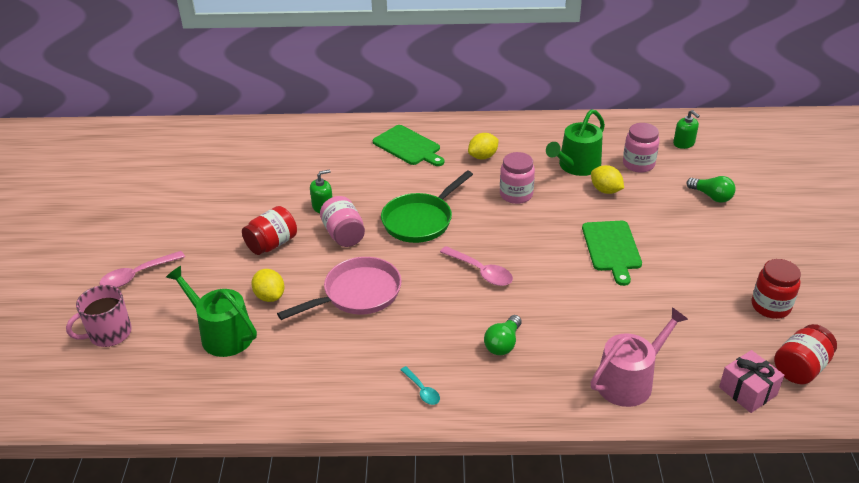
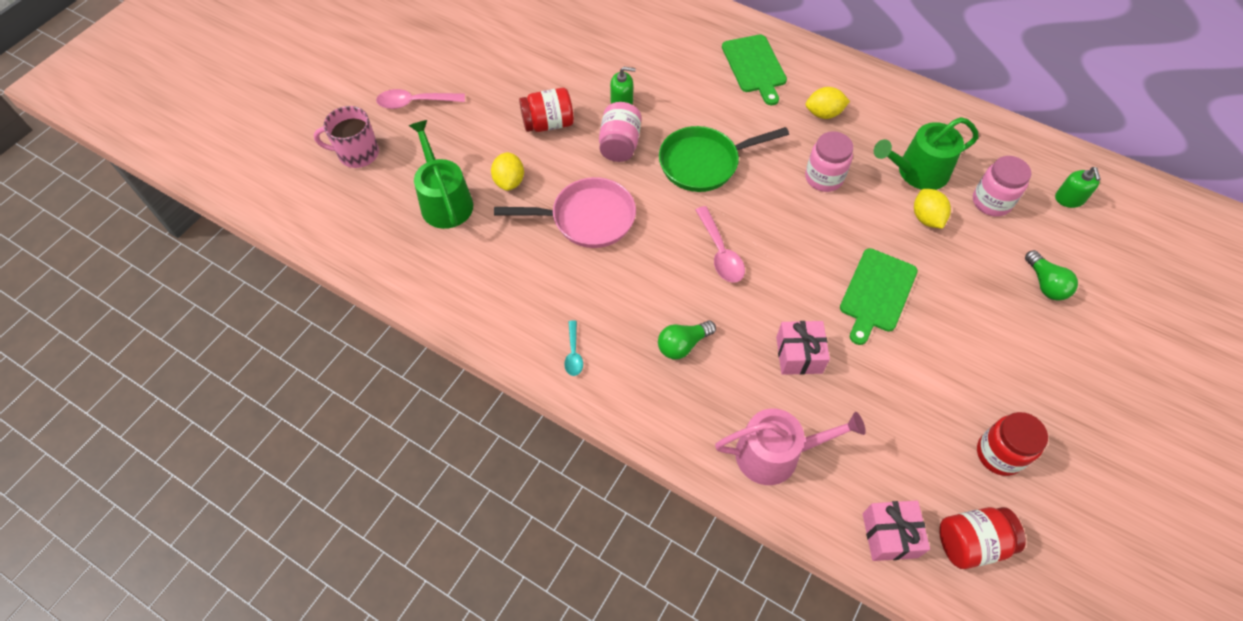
camera: 30 degrees right, 20 degrees up
(592, 310) = (799, 355): none -> pink gift

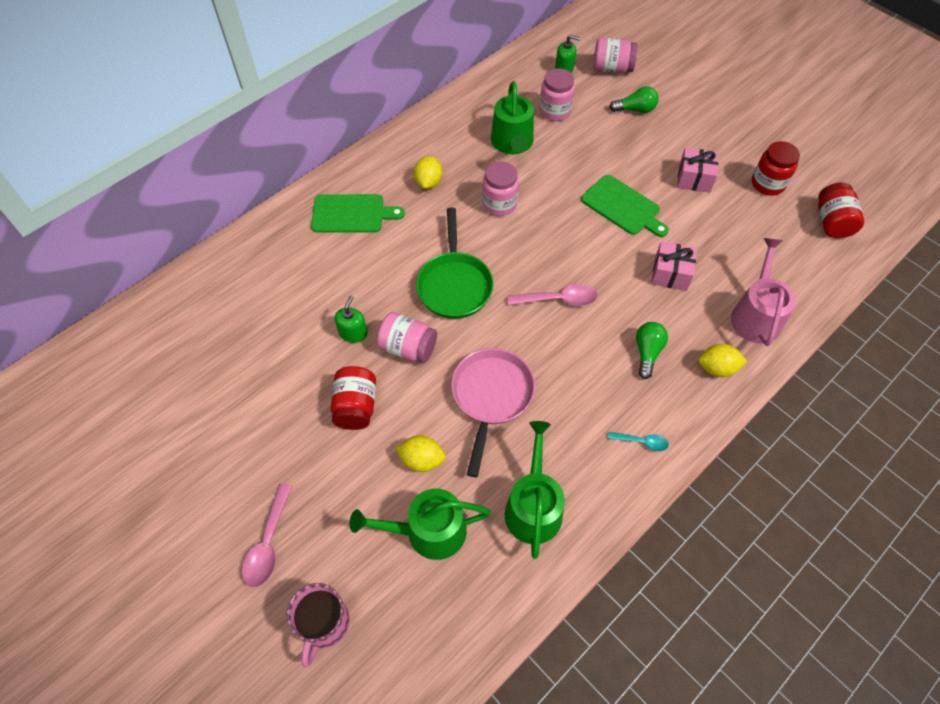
camera: 75 degrees left, 0 degrees up
(483, 273) = (533, 506): none -> green watering can
(683, 345) = (647, 352): green light bulb -> green light bulb turned 150 degrees counterclockwise
(889, 535) = (825, 265): pink gift -> pink gift (694, 178)
(926, 218) = (559, 153): yellow lemon -> yellow lemon (717, 368)
(1103, 248) = (612, 68): none -> pink jar

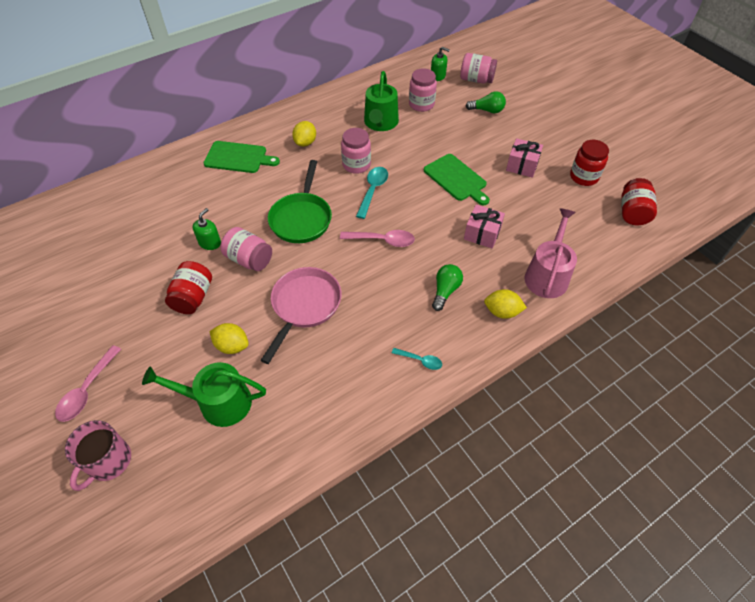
camera: 10 degrees right, 5 degrees down
(528, 236) = (373, 191): none -> turquoise spoon
(533, 506) = (312, 397): green watering can -> none

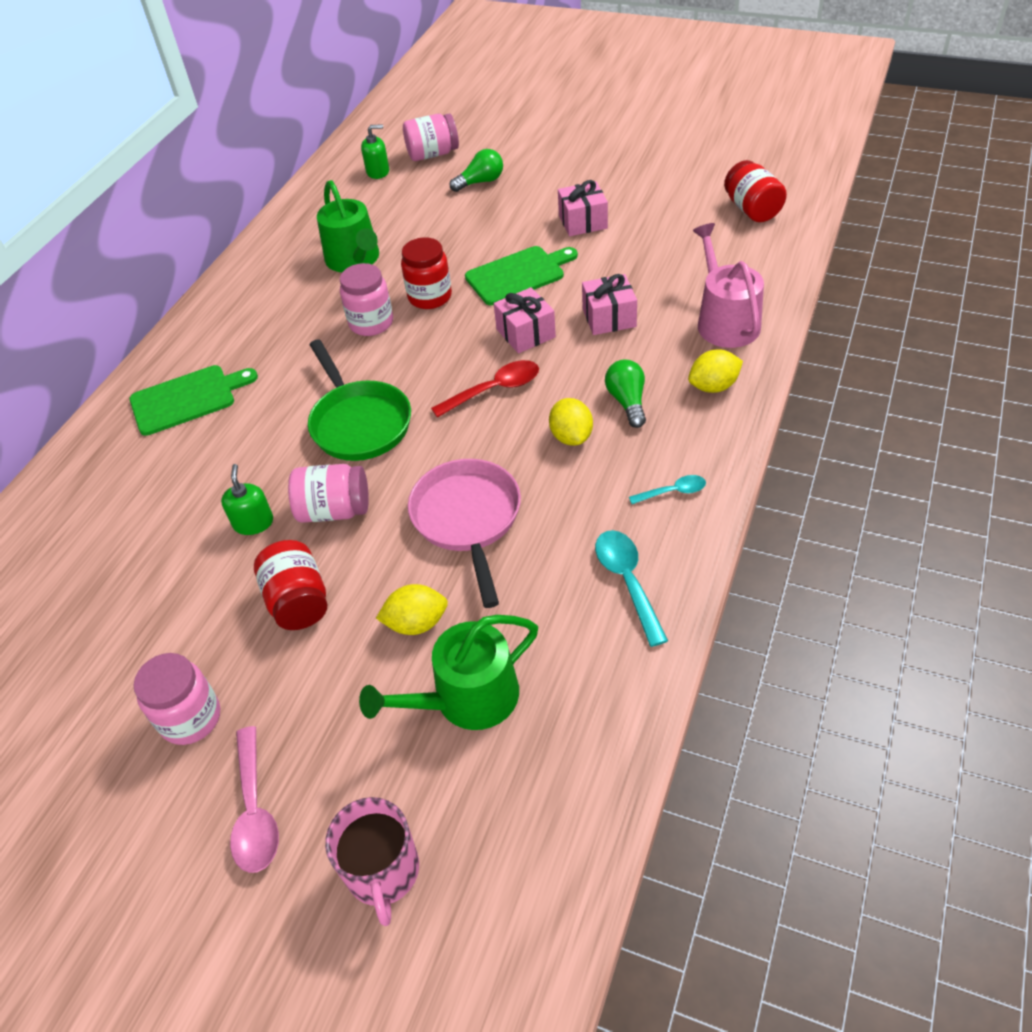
camera: 30 degrees left, 5 degrees down
(305, 143) = (271, 332): yellow lemon -> yellow lemon (571, 436)
(373, 191) = (424, 341): turquoise spoon -> turquoise spoon (627, 582)
(382, 240) = (494, 390): pink spoon -> red spoon
(421, 104) = (389, 213): pink jar -> pink jar (190, 718)
(428, 217) = (525, 333): none -> pink gift
(456, 179) = (518, 275): green cutting board -> green cutting board turned 45 degrees counterclockwise
(583, 177) = (664, 199): red jar -> red jar (430, 297)

